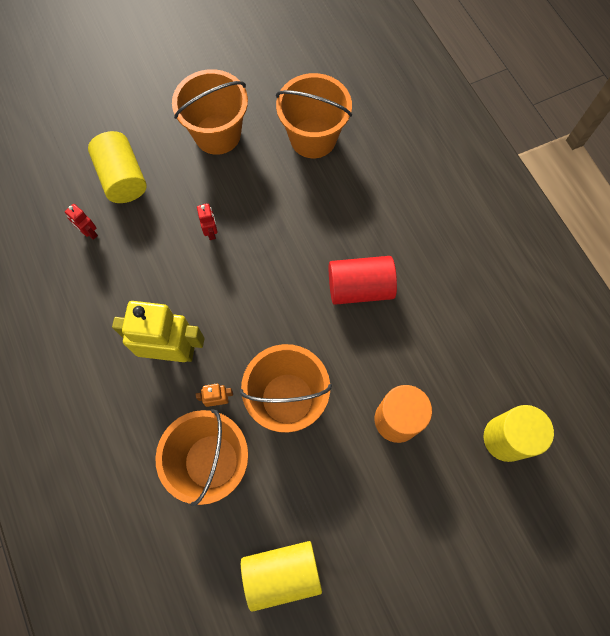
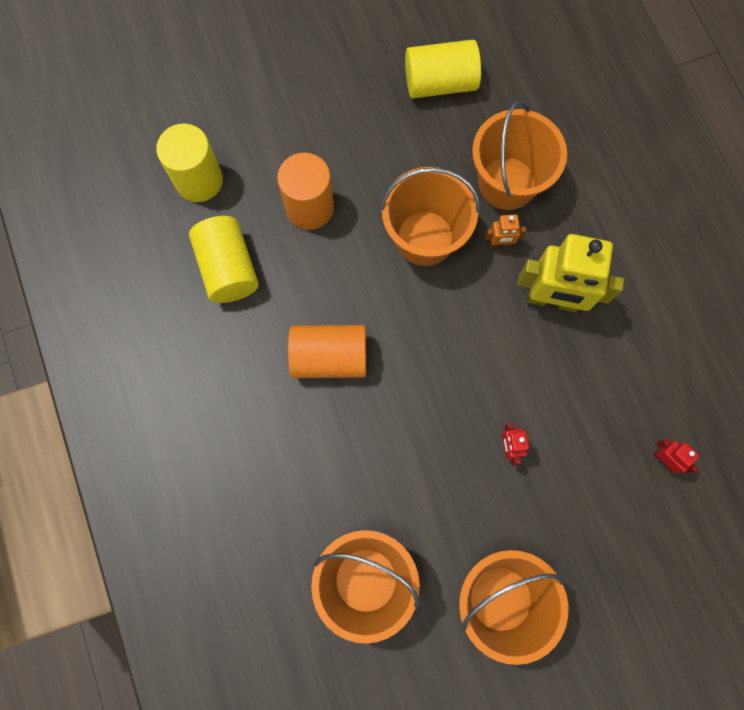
camera: 175 degrees left, 5 degrees up
(123, 178) = (628, 537): yellow cylinder -> yellow cylinder (228, 268)
(360, 287) = (329, 357): red cylinder -> orange cylinder

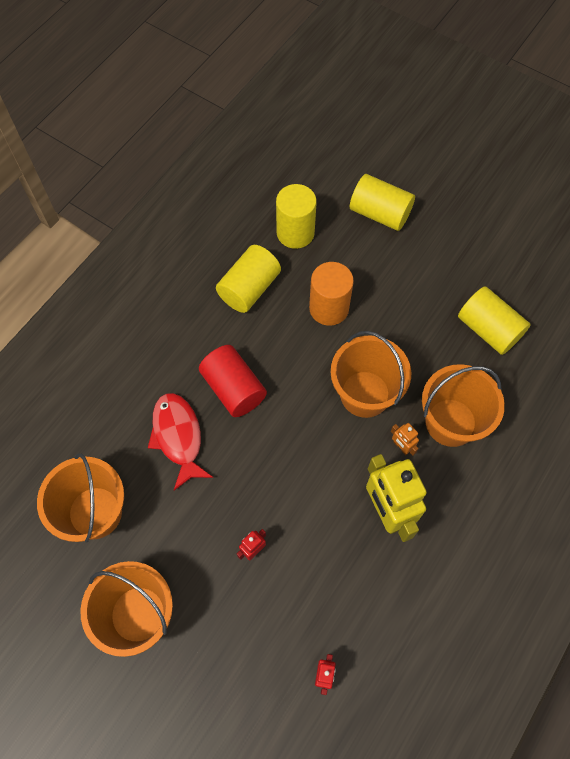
camera: 55 degrees right, 10 degrees down
(241, 86) = (380, 213): none -> yellow cylinder
(329, 357) = (233, 388): orange cylinder -> red cylinder
(343, 445) = (178, 437): none -> red fish

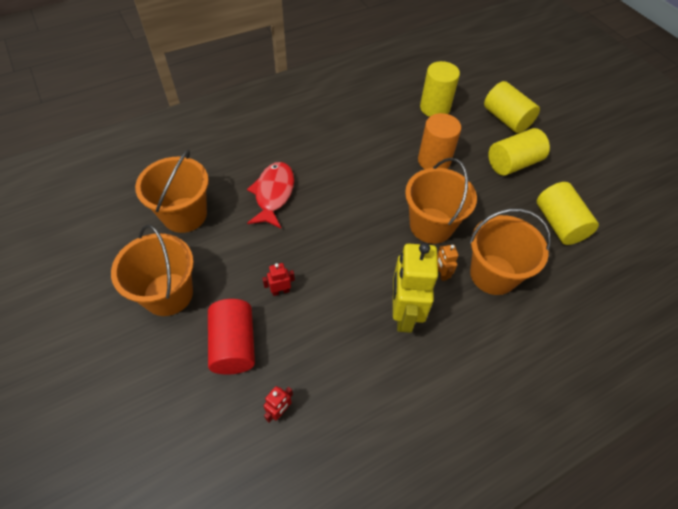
camera: 25 degrees right, 10 degrees down
(233, 388) = (332, 181): red cylinder -> red cylinder (234, 345)
(249, 288) = (381, 127): yellow cylinder -> yellow cylinder (513, 163)

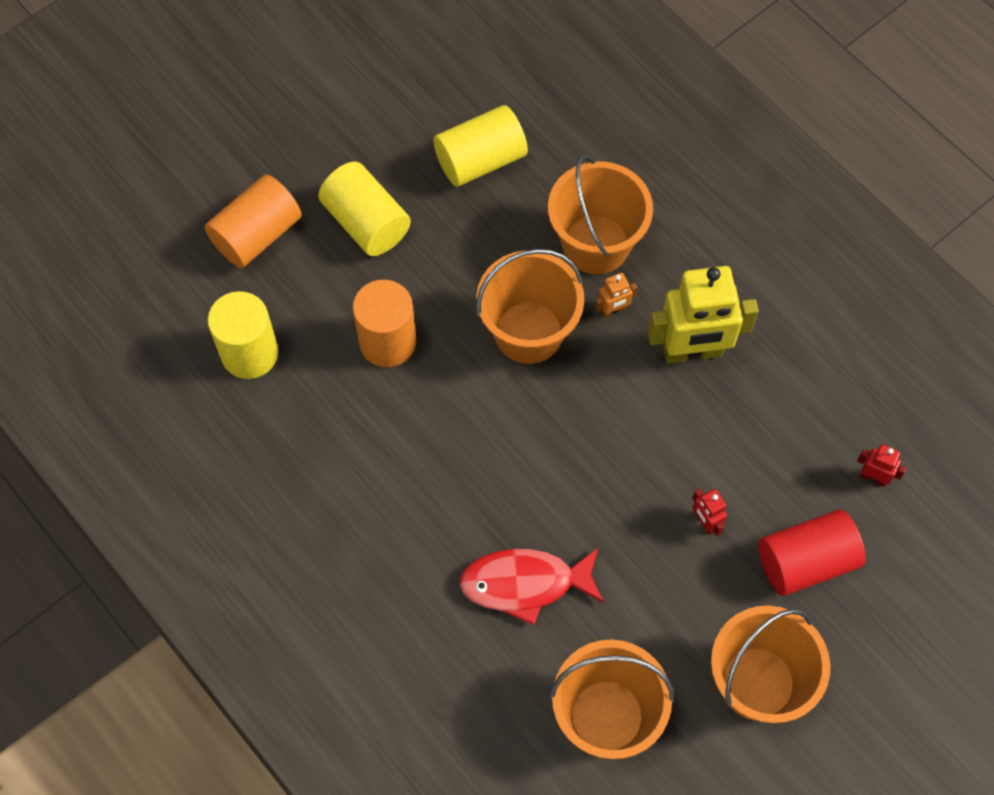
camera: 100 degrees left, 10 degrees up
(506, 119) = (257, 234): yellow cylinder -> orange cylinder

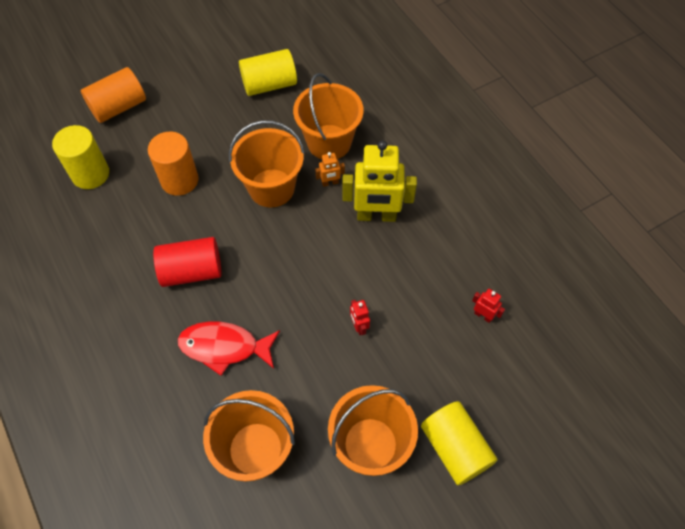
camera: 10 degrees right, 5 degrees down
(366, 222) = (188, 109): yellow cylinder -> yellow cylinder (455, 448)
(806, 561) = (423, 364): red cylinder -> red cylinder (192, 271)

